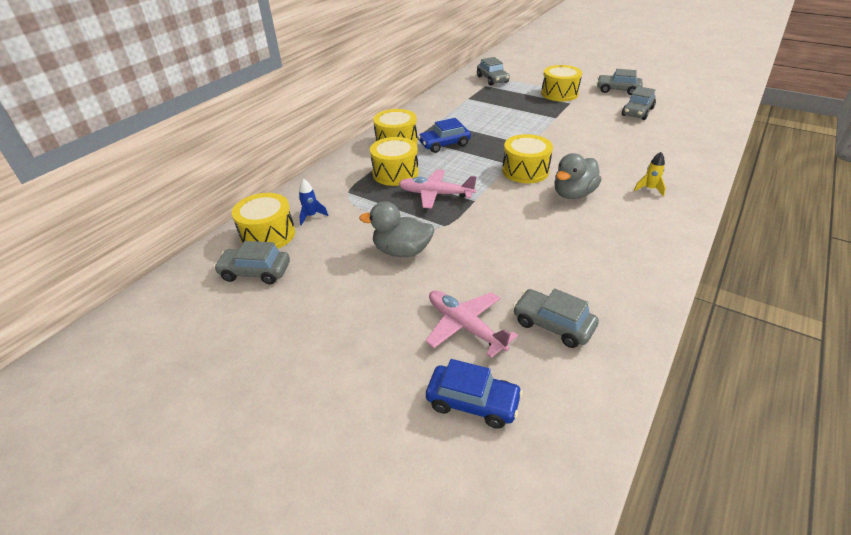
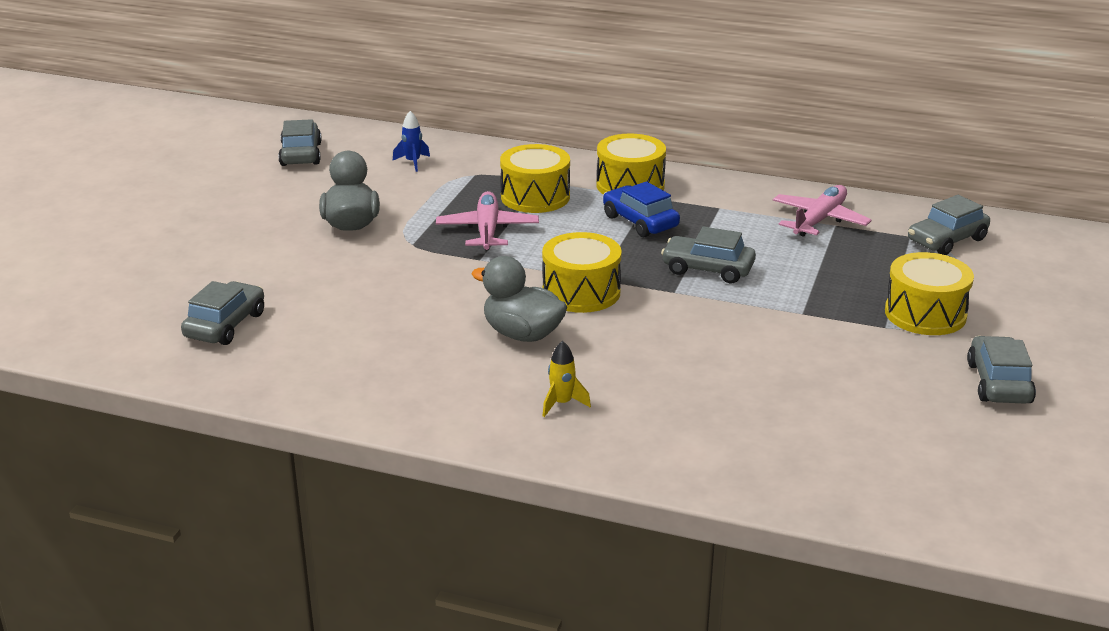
camera: 75 degrees right, 10 degrees down
(268, 235) = (369, 147): yellow drum -> none
(465, 327) = (220, 274): pink plane -> pink plane (819, 220)
(472, 402) = (116, 287): blue car -> none
(637, 112) = (888, 404): grey car -> grey car (707, 269)

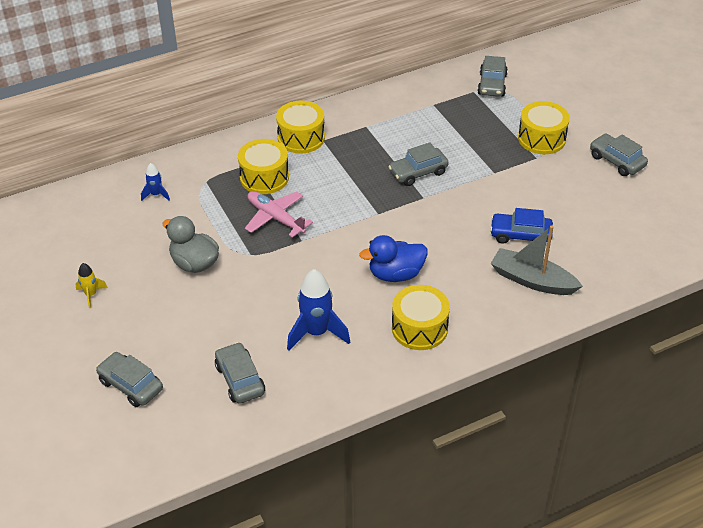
camera: 45 degrees left, 15 degrees up
(301, 154) = (76, 231): grey car -> grey car (131, 385)
(357, 333) = (316, 333): none -> blue rocket
(522, 334) = (395, 274): grey duck -> blue duck
(562, 404) = (473, 302): yellow rocket -> yellow rocket (91, 295)
(581, 292) = (383, 228): yellow drum -> yellow drum (419, 328)
(640, 221) = (342, 161): blue car -> blue car (520, 235)
(668, 426) = (532, 280): none -> grey boat
(819, 220) = (422, 106): pink plane -> none

